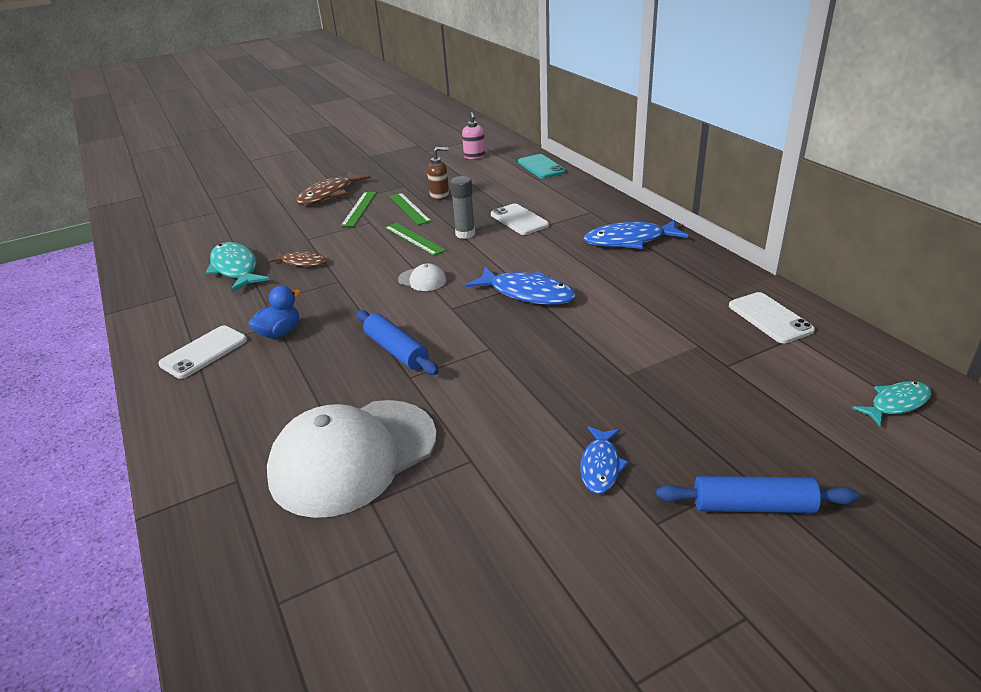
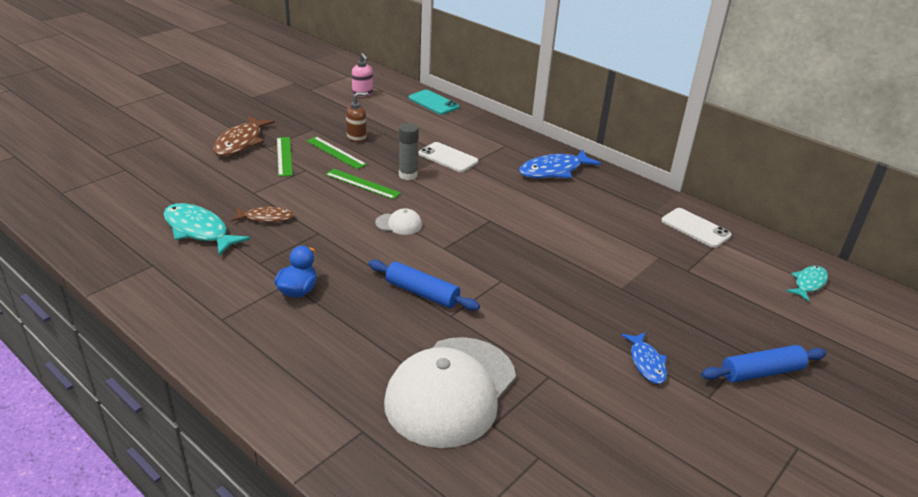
camera: 25 degrees left, 0 degrees up
(204, 352) = (234, 320): white phone -> none
(527, 293) = (500, 227): blue fish -> none

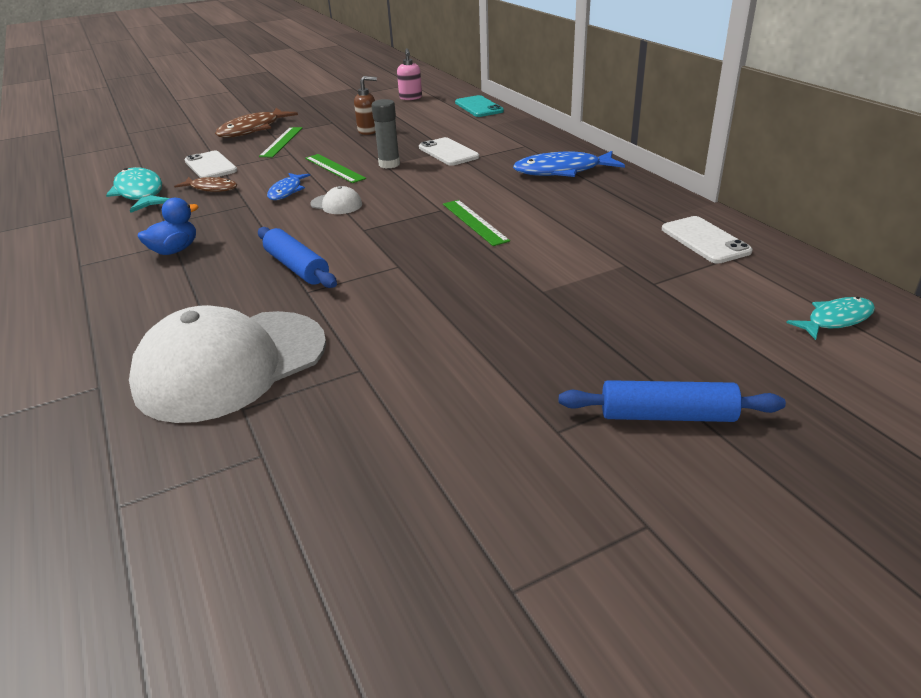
camera: 25 degrees right, 0 degrees up
(239, 191) = (210, 166): none -> white phone
(335, 152) = (334, 142): green ruler -> green ruler (474, 222)
(646, 363) = (502, 376): blue fish -> blue fish (287, 191)

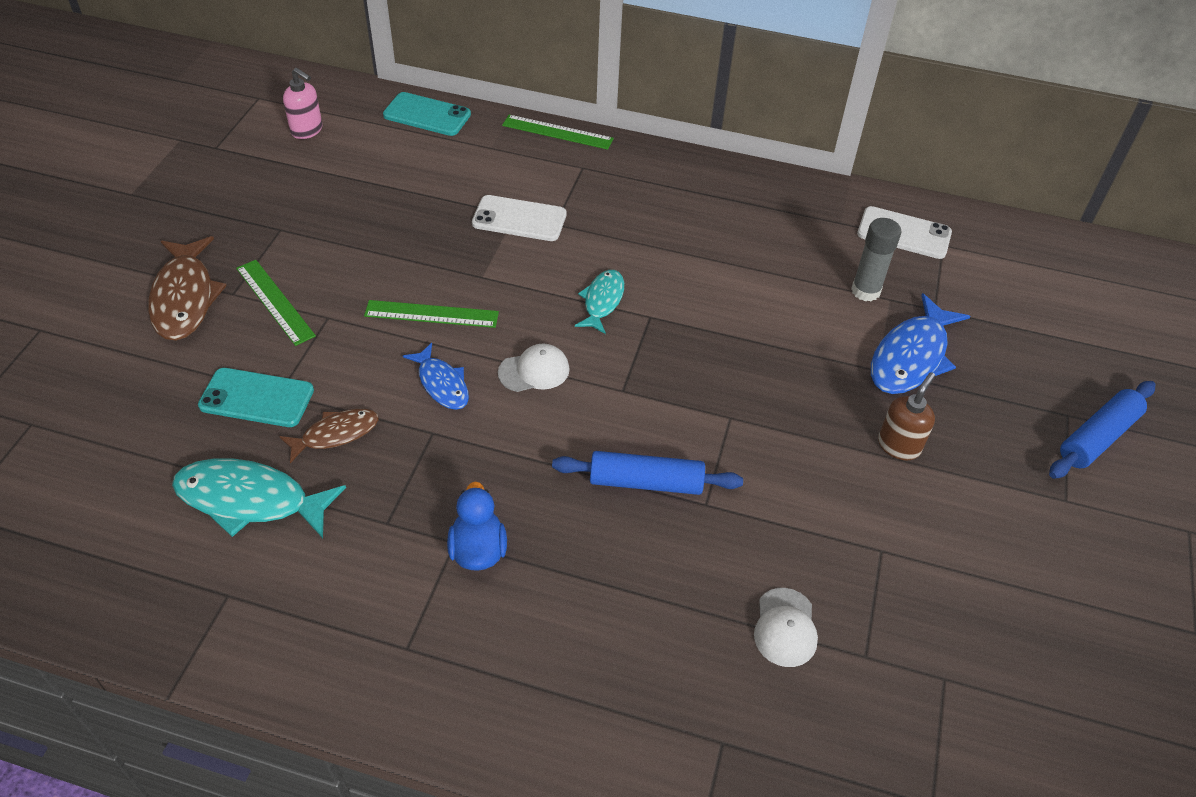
camera: 50 degrees left, 15 degrees up
(210, 166) = (256, 398): white phone -> turquoise phone
(231, 365) = (785, 627): white cap -> white cap, size x0.40
(368, 131) = (360, 224): brown soap dispenser -> brown soap dispenser (899, 445)
(389, 164) = (485, 273): grey glue stick -> grey glue stick (865, 291)
(474, 222) = (706, 316): green ruler -> green ruler (557, 132)
(562, 171) = (676, 193): blue fish -> blue fish (911, 356)
(835, 320) = (1072, 277): turquoise fish -> turquoise fish (602, 301)

